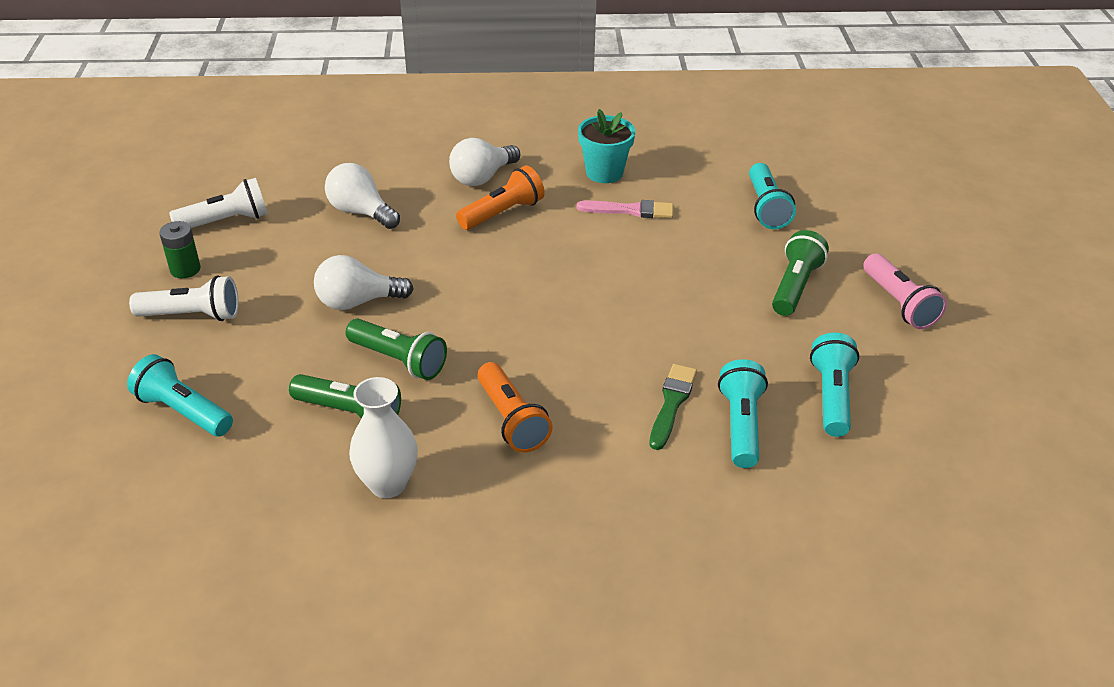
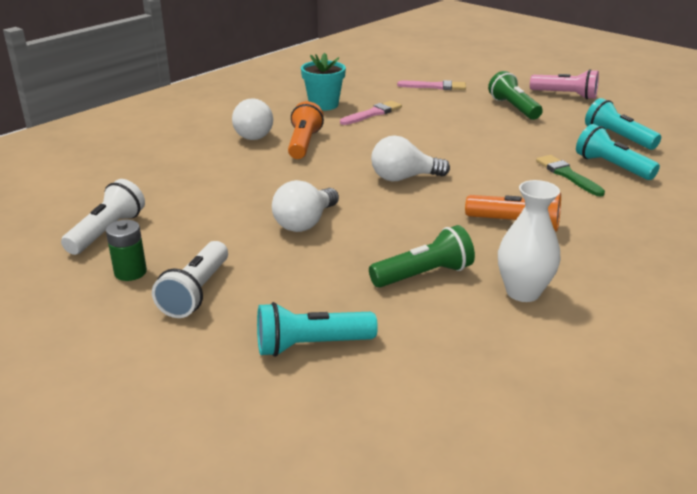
camera: 45 degrees left, 10 degrees down
(192, 315) = (196, 292): white flashlight -> white flashlight turned 150 degrees clockwise
(361, 212) = (207, 182): white light bulb -> white light bulb (403, 178)
(399, 360) = (395, 235): green flashlight -> none
(766, 208) = (435, 86): turquoise flashlight -> pink brush

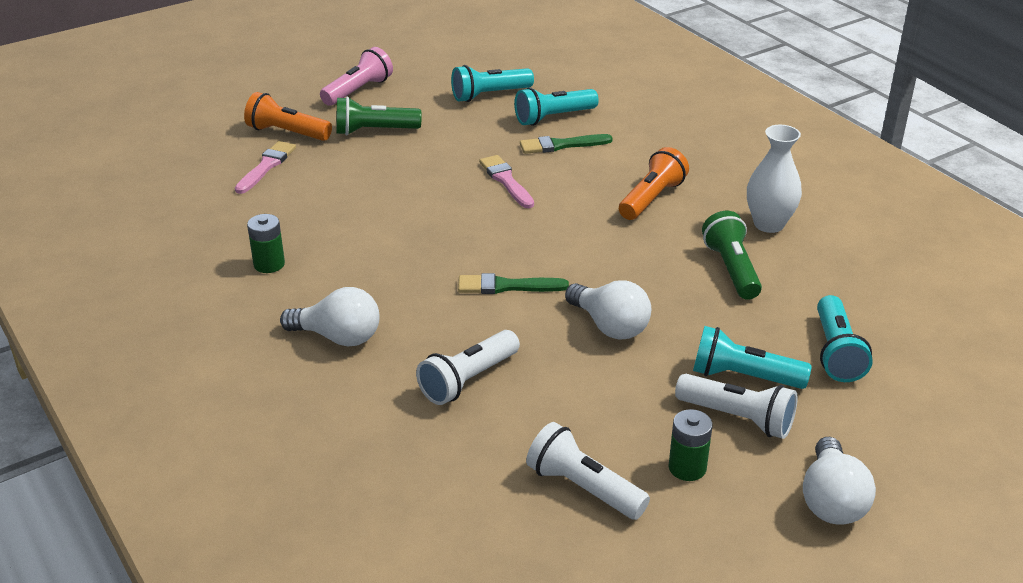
camera: 75 degrees left, 5 degrees up
(220, 178) = (468, 380): none -> white flashlight
(255, 291) = (743, 376): none -> turquoise flashlight
(304, 143) = (394, 299): orange flashlight -> orange flashlight (287, 133)
(323, 105) = (269, 264): turquoise flower pot -> green battery
(339, 177) = (506, 286): none -> green brush
(373, 113) = (327, 230): pink brush -> pink brush (506, 181)
(403, 178) = (527, 242): white light bulb -> white light bulb (831, 500)

